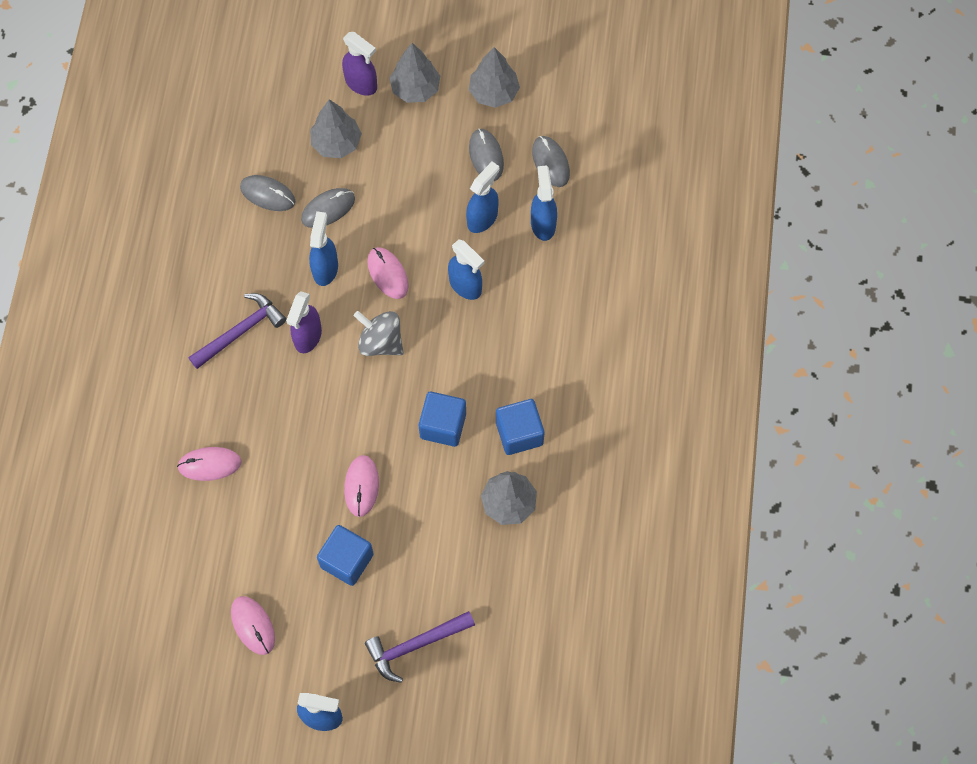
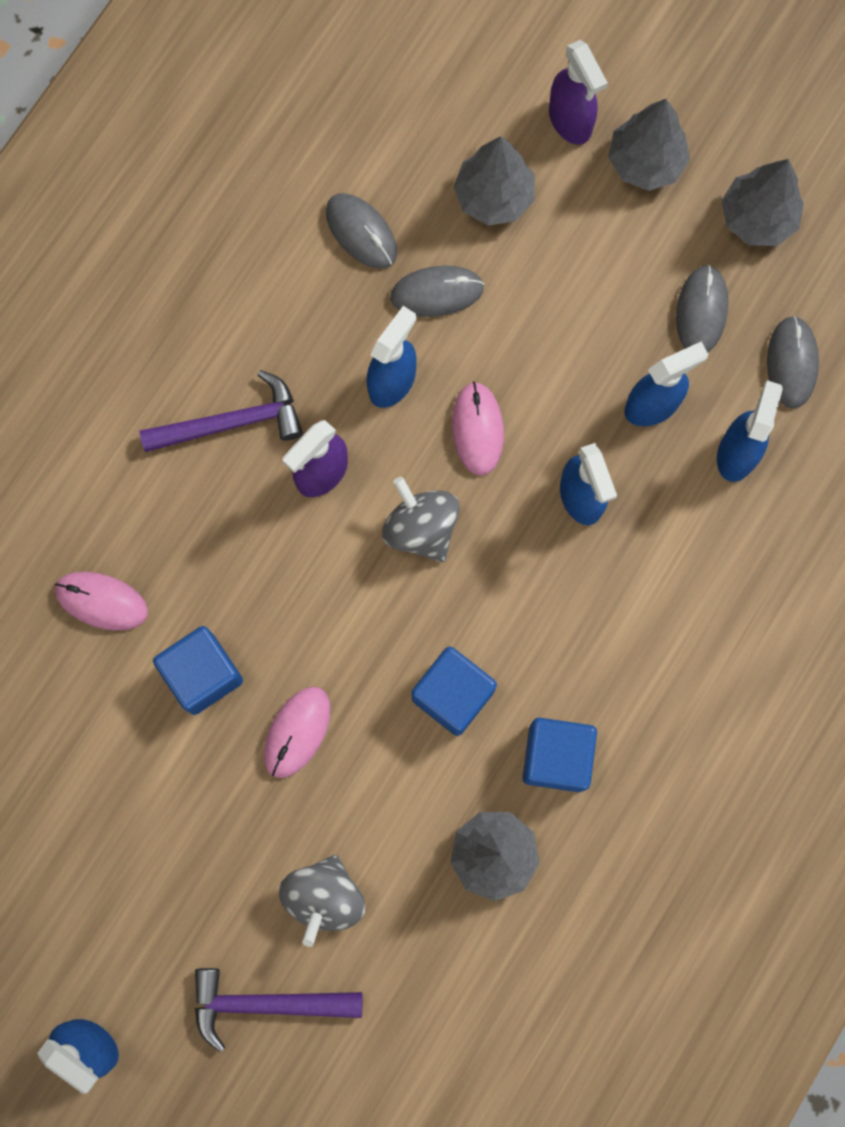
camera: 25 degrees right, 10 degrees up
(253, 625) = (56, 866): pink mouse -> none
(347, 560) = (227, 832): blue cube -> blue cube (202, 674)
(421, 571) = (324, 897): none -> grey spinning top

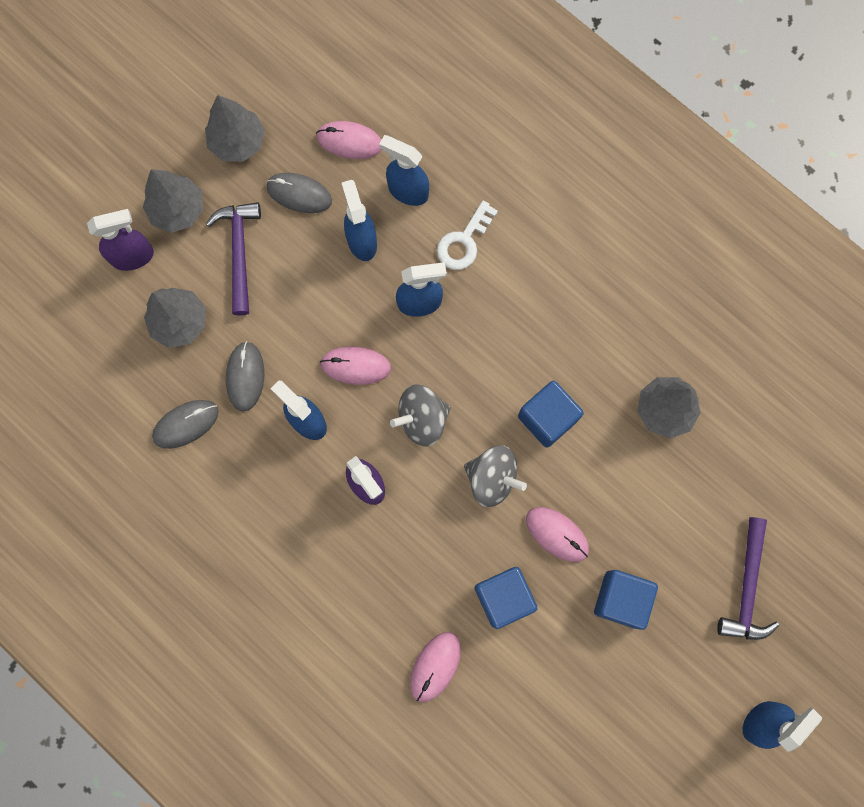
camera: 80 degrees left, 0 degrees up
(231, 422) = (315, 546): purple hammer -> purple hammer (239, 252)
(324, 897) = (678, 534): grey spinning top -> grey spinning top (492, 478)
(556, 757) = (602, 354): blue cube -> blue cube (621, 599)
(680, 541) = (464, 241): none -> white key
(791, 363) = (349, 141): grey mouse -> pink mouse

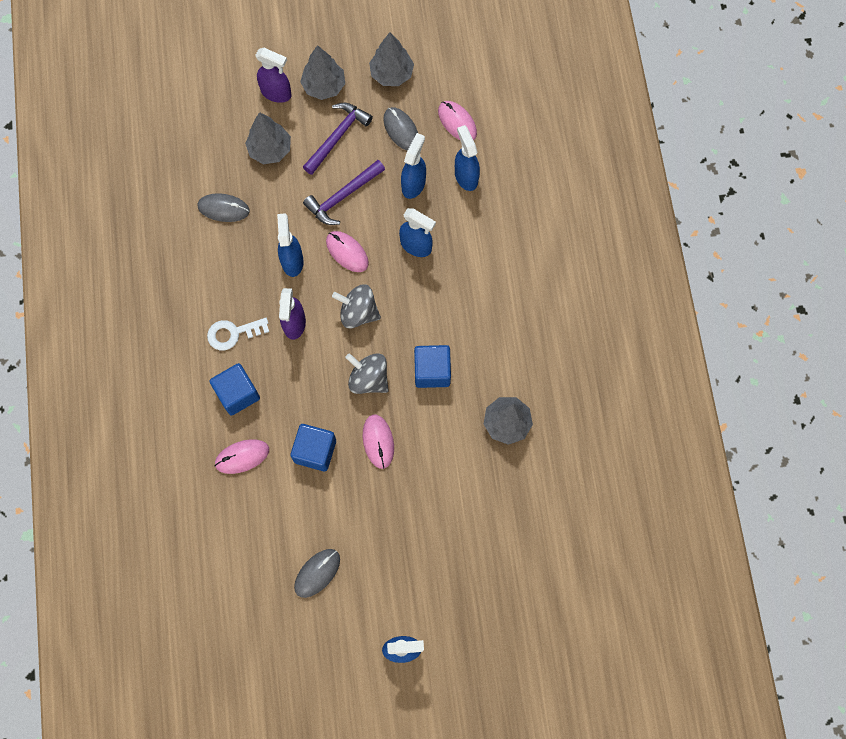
camera: 40 degrees right, 5 degrees down
(245, 377) = (279, 209): grey mouse -> grey mouse (317, 573)
(464, 241) = (473, 231): white key -> white key (233, 333)
(492, 478) = (368, 379): grey spinning top -> grey spinning top turned 150 degrees clockwise
(621, 599) = (382, 509): blue cube -> blue cube (237, 394)
(747, 587) = (464, 566): purple hammer -> purple hammer (343, 196)

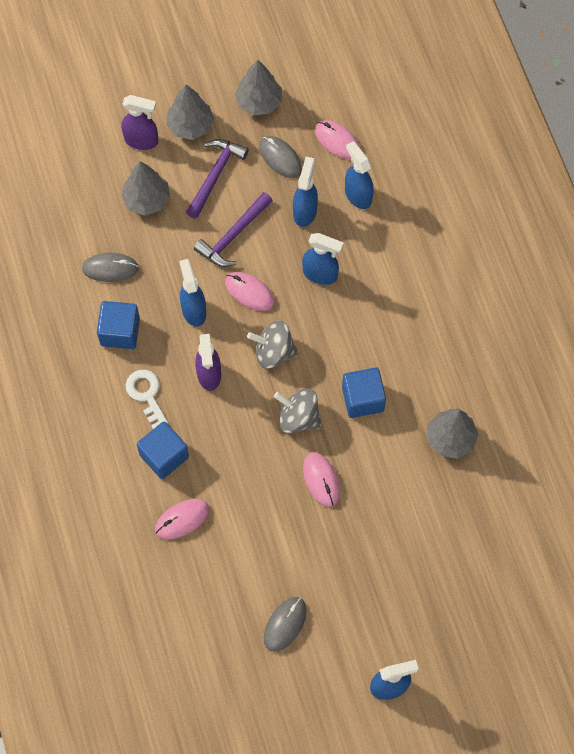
camera: 10 degrees left, 5 degrees down
(233, 333) = (146, 395): white key -> white key turned 90 degrees clockwise
(315, 451) = (257, 501): blue cube -> blue cube (120, 332)

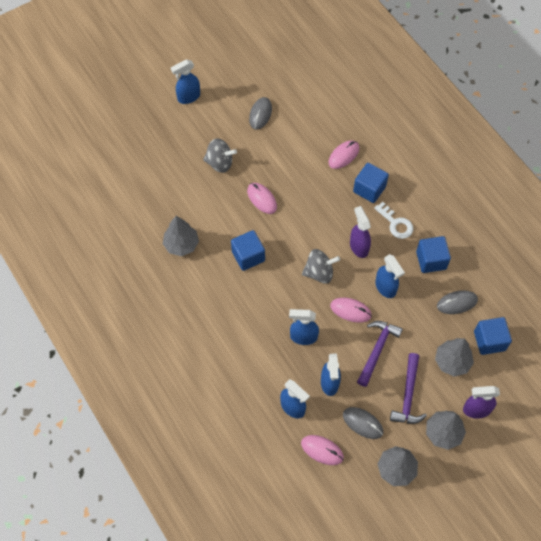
camera: 165 degrees right, 5 degrees down
(90, 213) = (489, 341): none -> blue cube
(298, 418) = (288, 233): grey spinning top -> grey spinning top (220, 163)

